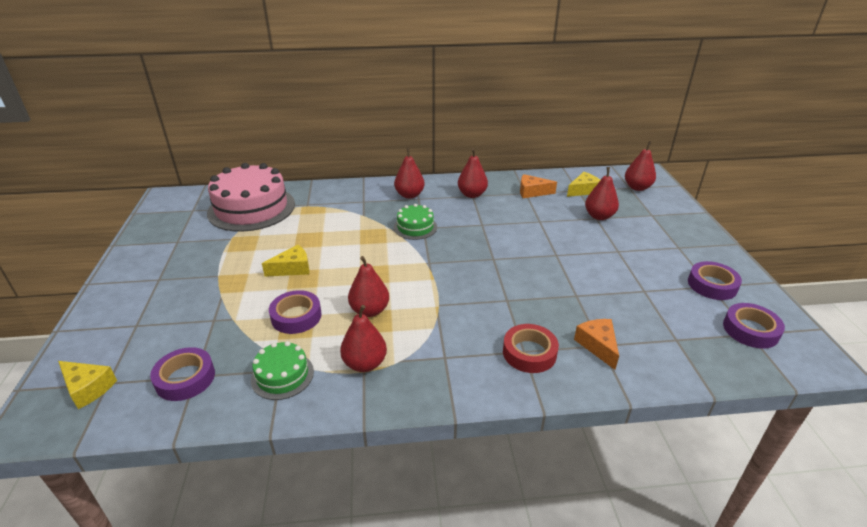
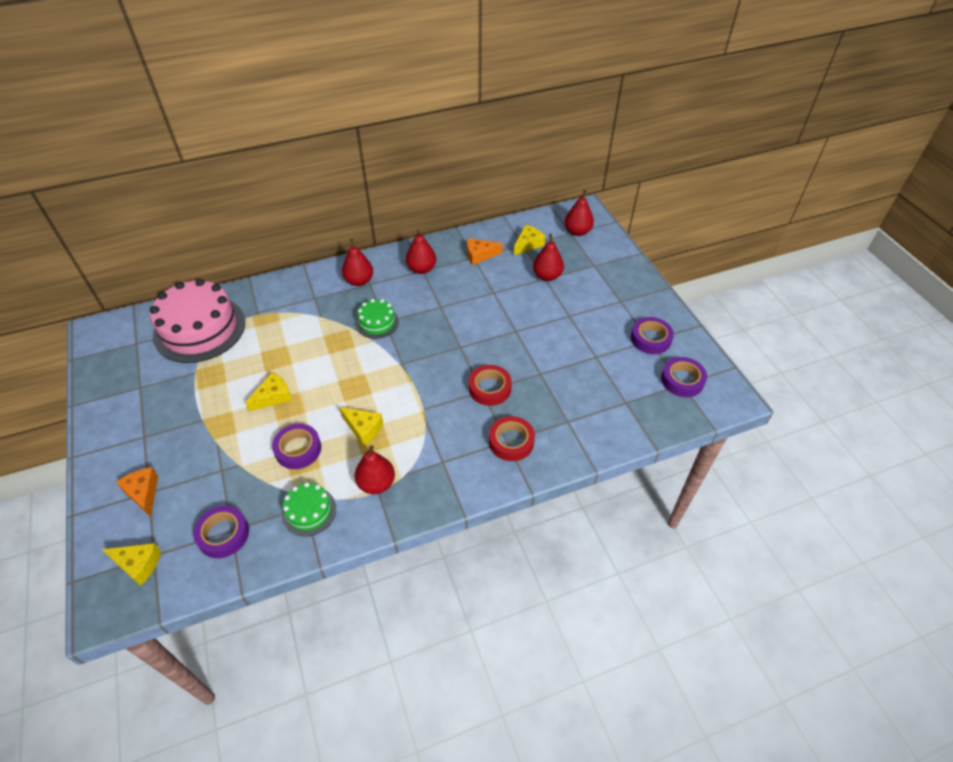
camera: 15 degrees left, 15 degrees up
(369, 310) = (363, 428): red pear -> yellow cheese
(516, 299) = (489, 388): none -> red tape
(598, 346) = (565, 422): orange cheese -> orange cheese (143, 493)

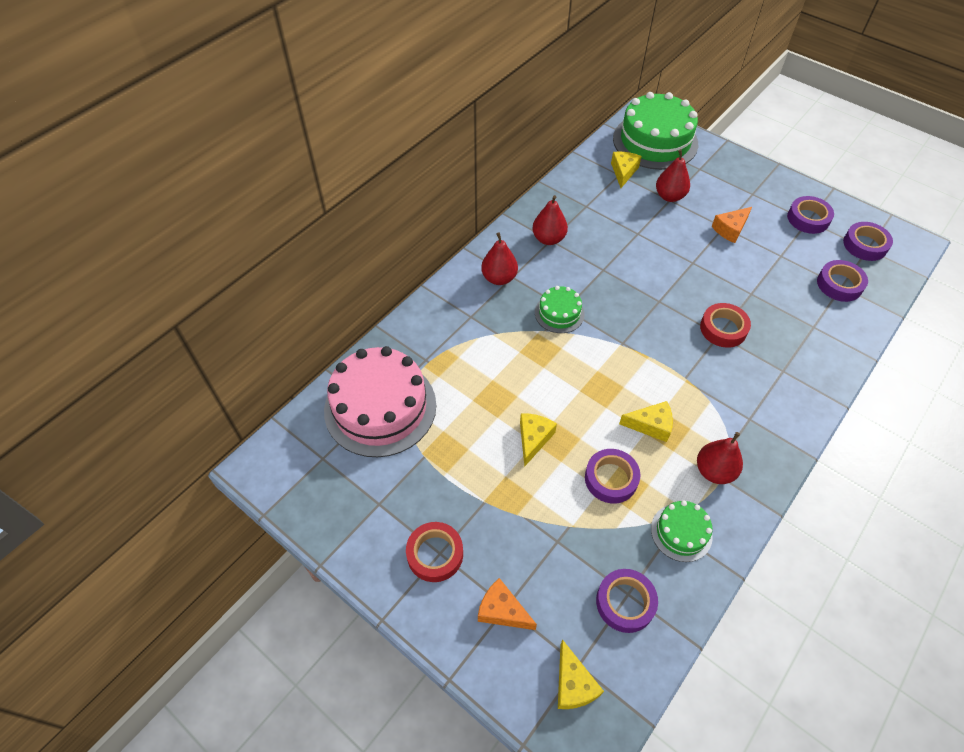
camera: 30 degrees left, 5 degrees up
(138, 565) = (573, 684): yellow cheese -> yellow cheese turned 90 degrees clockwise
(479, 255) = (590, 201): orange cheese -> orange cheese (730, 229)
(511, 442) = (787, 369): red tape -> red tape (435, 554)
(577, 232) = (655, 141): red pear -> green cake
(625, 400) = (839, 284): none -> purple tape

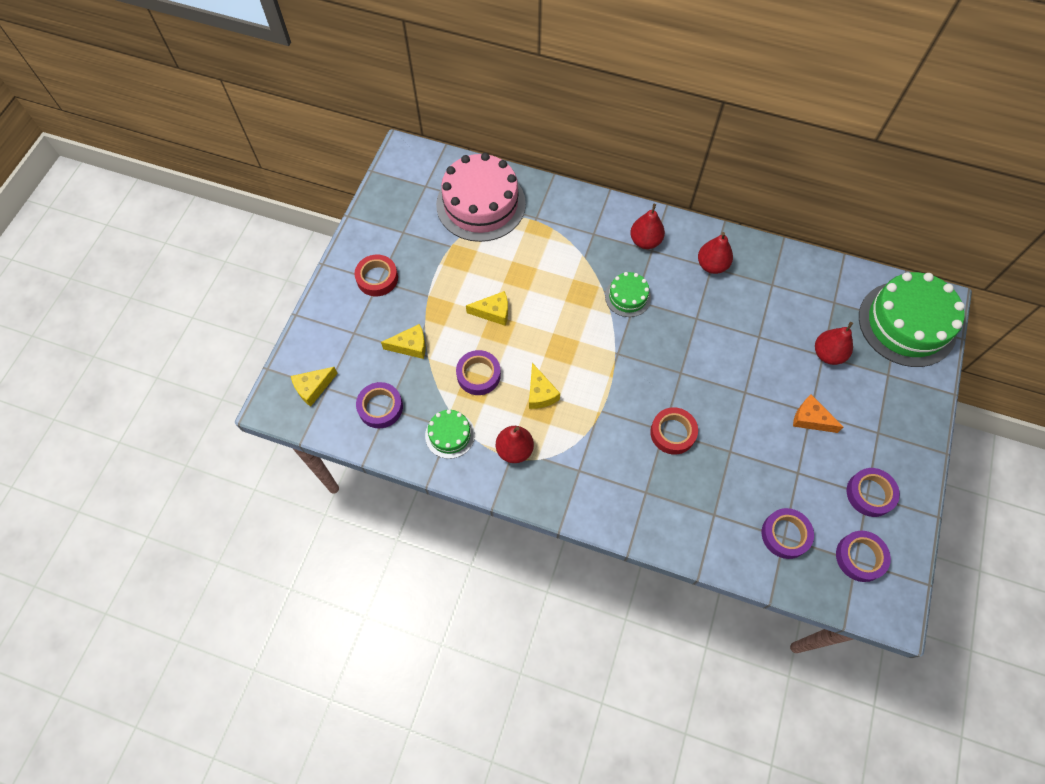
camera: 70 degrees right, 10 degrees up
(502, 610) = (350, 331): orange cheese -> none
(623, 172) = (840, 305): yellow cheese -> yellow cheese (410, 346)

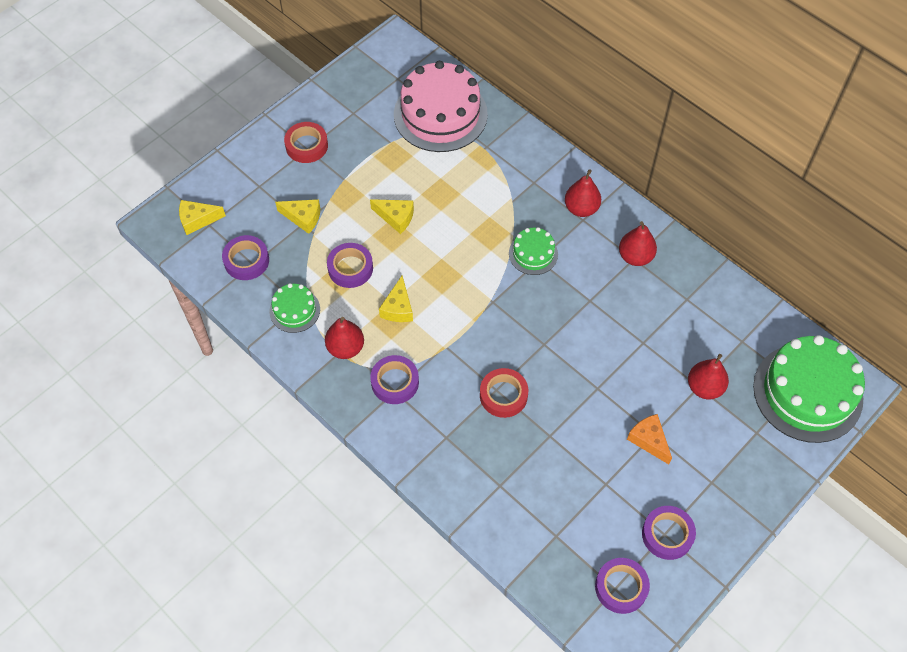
camera: 25 degrees right, 5 degrees down
(785, 535) = (558, 534): purple tape -> purple tape (395, 382)

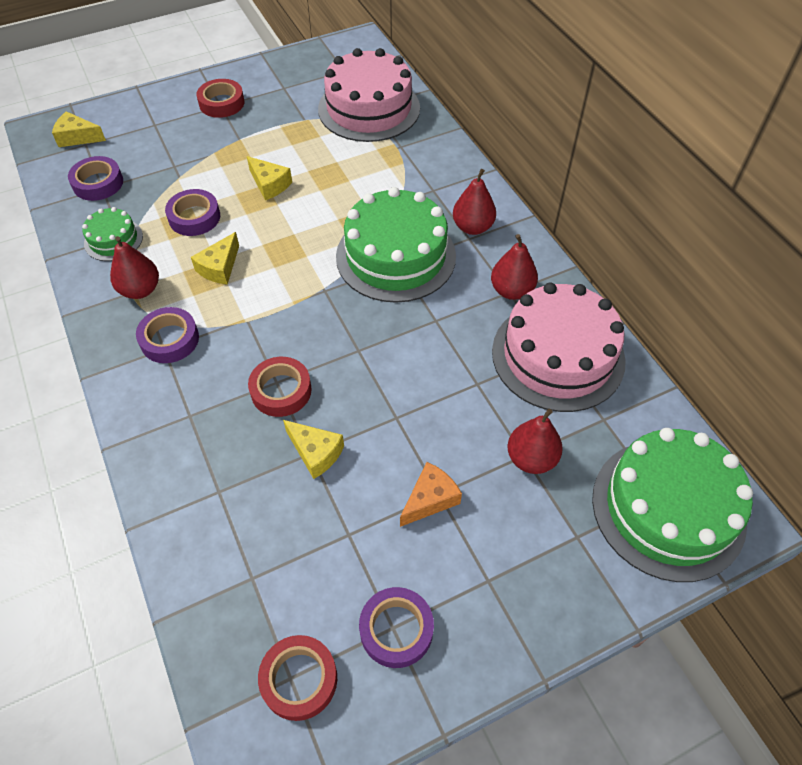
camera: 20 degrees right, 5 degrees down
(303, 218) = (177, 161): yellow cheese -> yellow cheese (315, 452)
(533, 254) = (396, 256): green cake -> green cake, size x2.05
(621, 587) = (299, 679): purple tape -> red tape
(649, 440) = (430, 499): orange cheese -> orange cheese turned 60 degrees clockwise
(691, 301) = (558, 355): none -> pink cake

